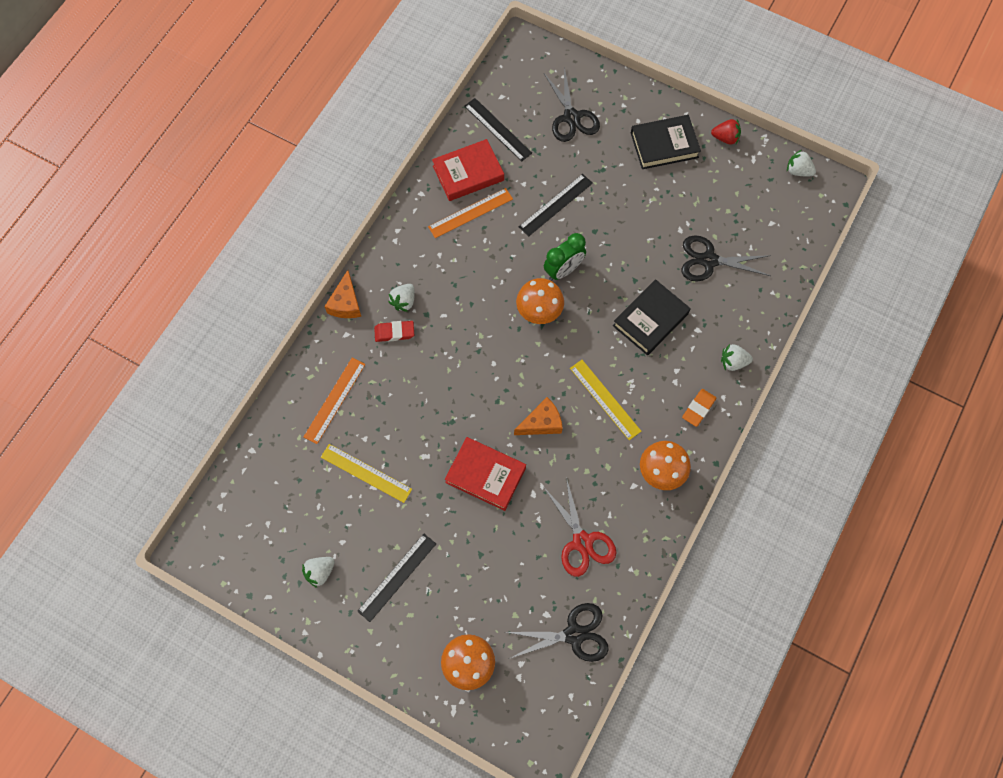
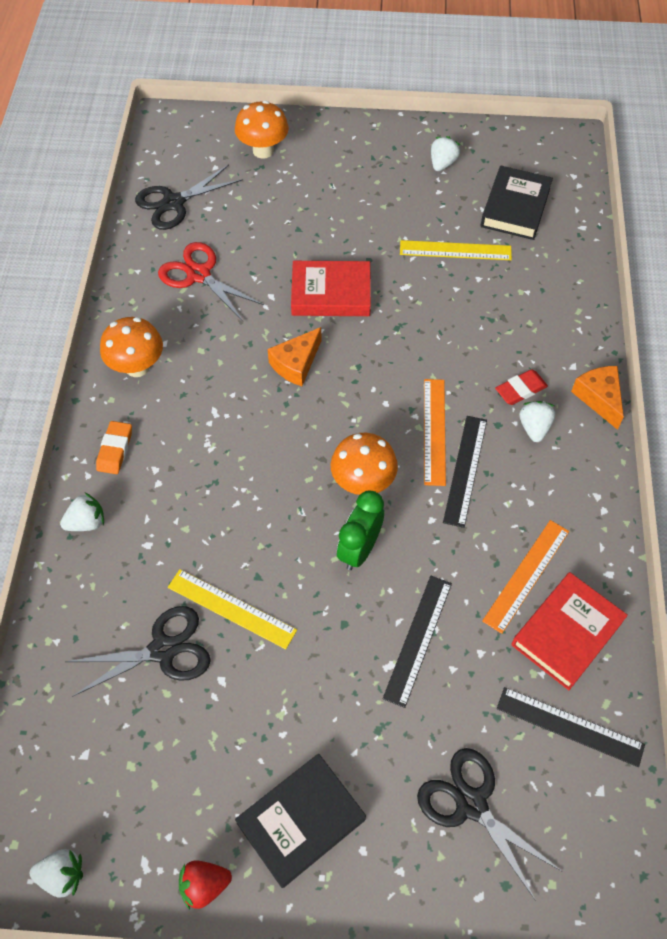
camera: 155 degrees right, 10 degrees down
(334, 400) = (535, 299): orange ruler -> orange ruler (434, 431)
(397, 577) = (368, 185): black ruler -> black ruler (465, 470)
(605, 399) = (234, 416): yellow ruler -> yellow ruler (231, 608)
(650, 319) = (215, 532): black book -> black book (515, 207)

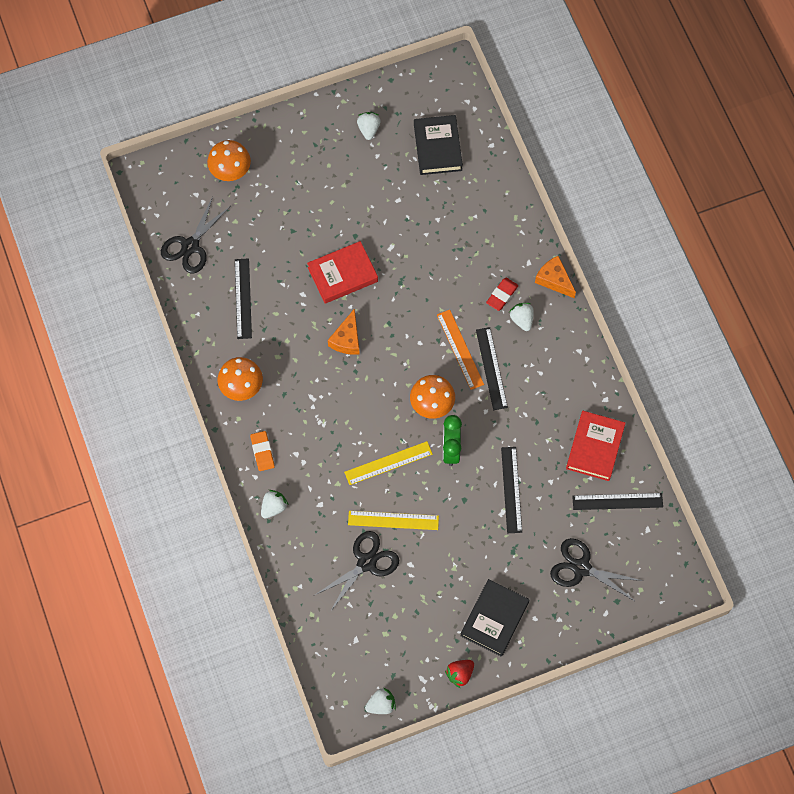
camera: 25 degrees left, 10 degrees up
(199, 275) = (243, 298): red scissors -> black ruler
(455, 250) = (411, 202): yellow ruler -> yellow ruler (388, 463)
(526, 575) = (557, 422): orange ruler -> none

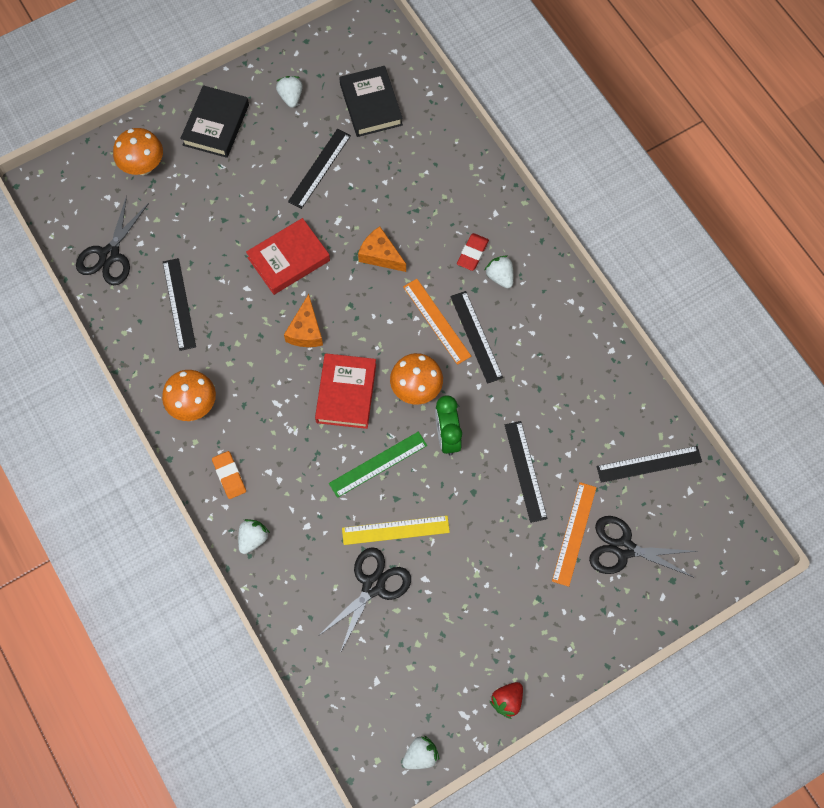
camera: 10 degrees left, 0 degrees up
(383, 198) = (319, 168): none -> black ruler
(388, 463) = (378, 464): yellow ruler -> green ruler
(494, 619) = (535, 627): black book -> black book (216, 125)
(542, 548) = (574, 533): none -> orange ruler
(554, 280) = (527, 227): orange cheese -> orange cheese (380, 255)
(595, 447) = (611, 406): red book -> red book (346, 393)

